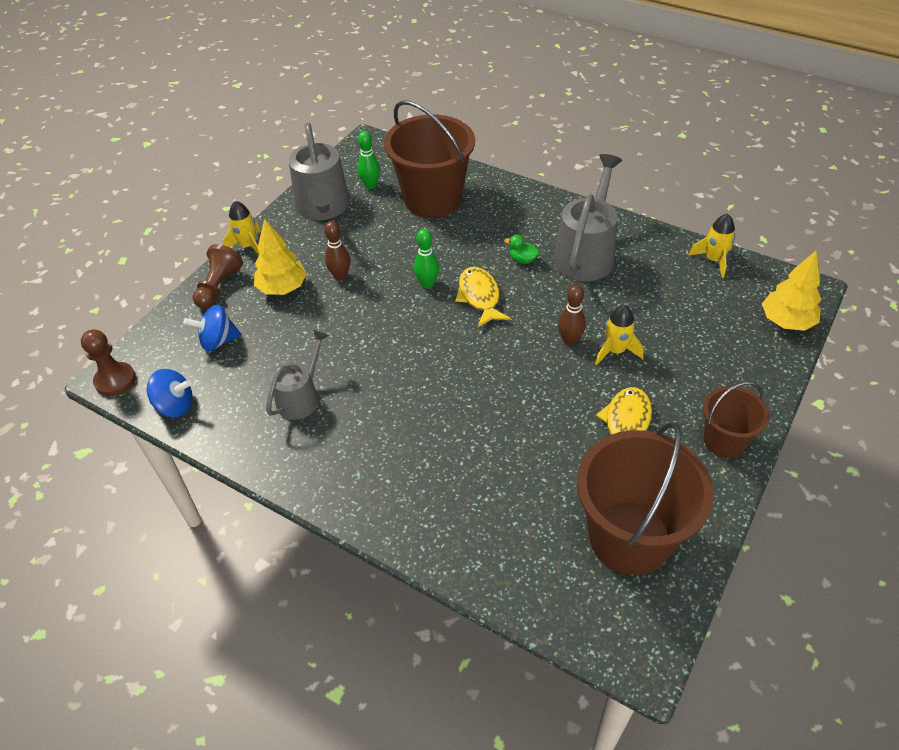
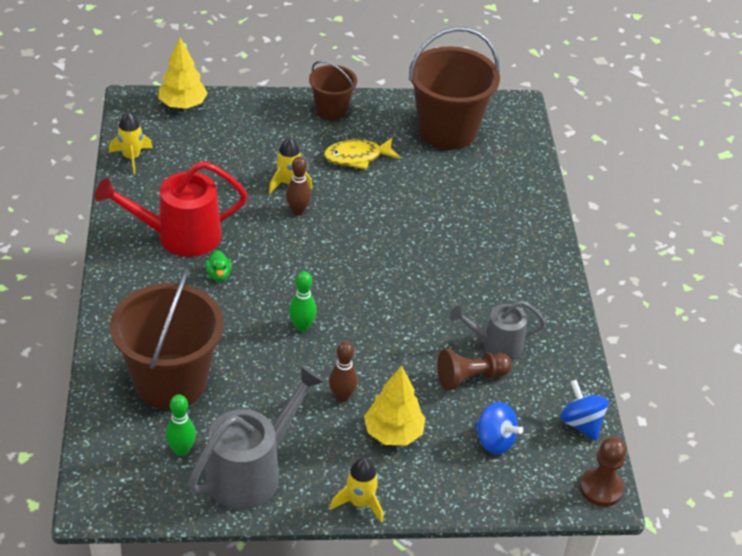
camera: 130 degrees left, 5 degrees down
(219, 286) = (434, 488): brown pawn -> brown pawn (470, 378)
(479, 297) = (291, 284): yellow fish -> none
(586, 253) = (178, 236): grey watering can -> red watering can

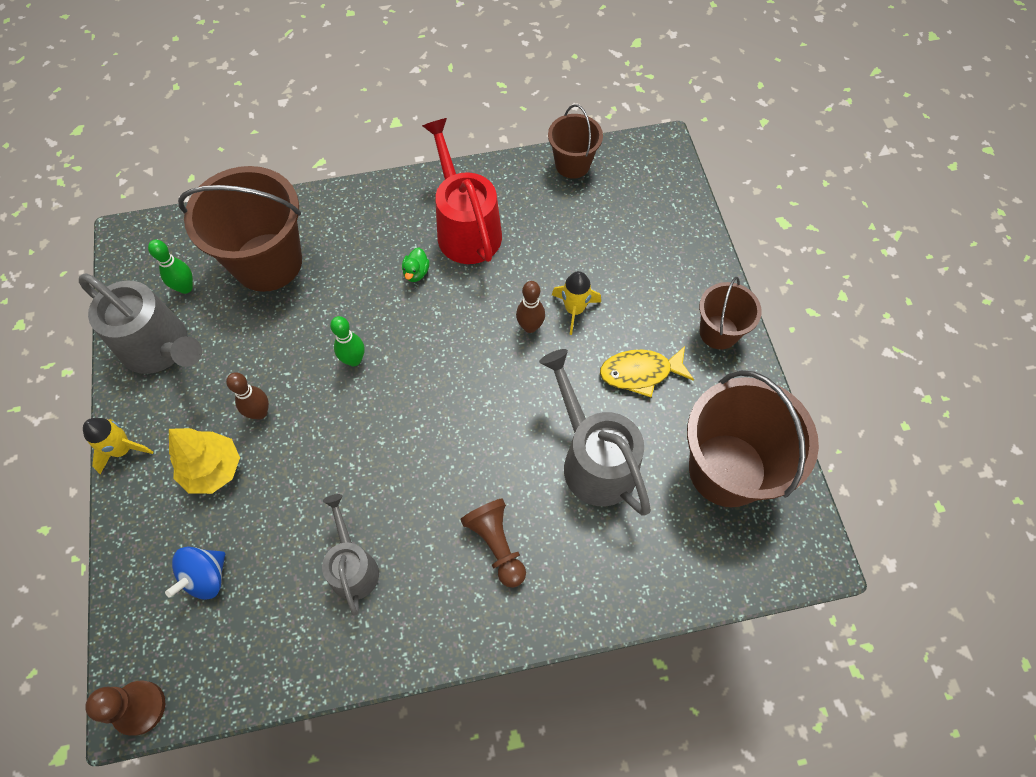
camera: 85 degrees right, 20 degrees up
(132, 157) = (572, 164): yellow rocket -> brown bucket
(183, 105) = (672, 189): yellow tree -> none
(219, 275) = (416, 272): green duck -> green duck turned 60 degrees counterclockwise
(357, 157) = (640, 373): yellow fish -> yellow fish turned 75 degrees counterclockwise
(426, 195) = (593, 459): none -> grey watering can
(470, 378) = (297, 541): brown pawn -> brown pawn (496, 544)
(581, 423) = (236, 678): blue spinning top -> none

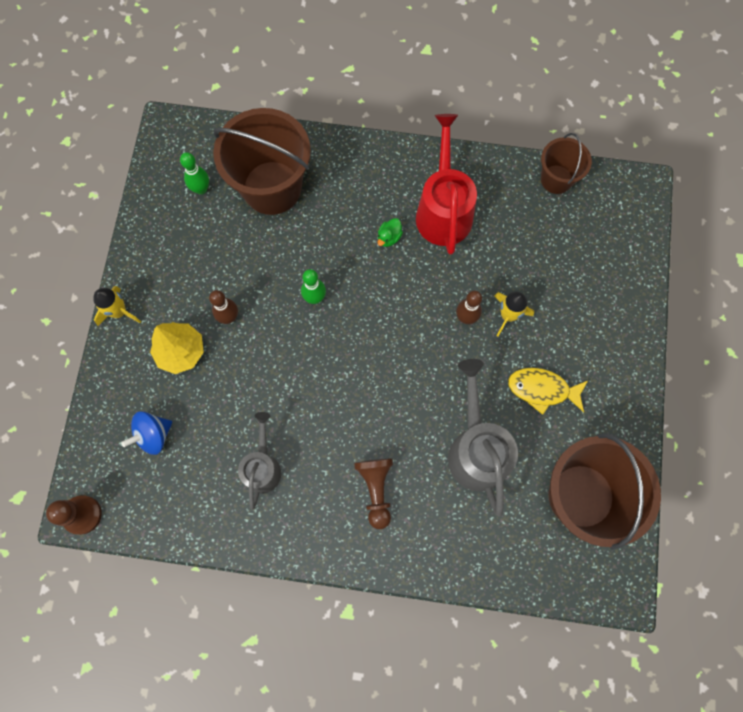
camera: 20 degrees right, 10 degrees up
(161, 349) = (169, 237): grey watering can -> none
(718, 332) = (622, 377): brown bucket -> none

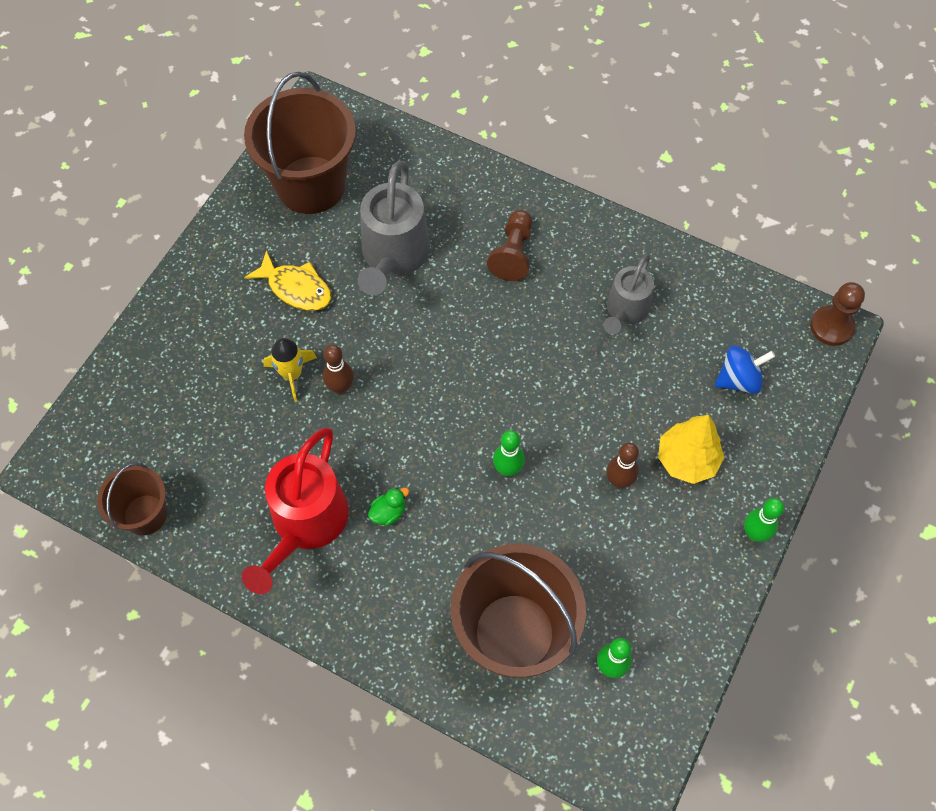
camera: 160 degrees left, 10 degrees down
(119, 312) = (754, 533): yellow rocket -> green bowling pin

